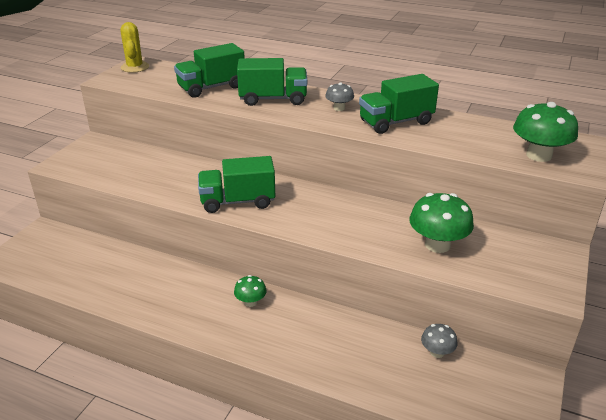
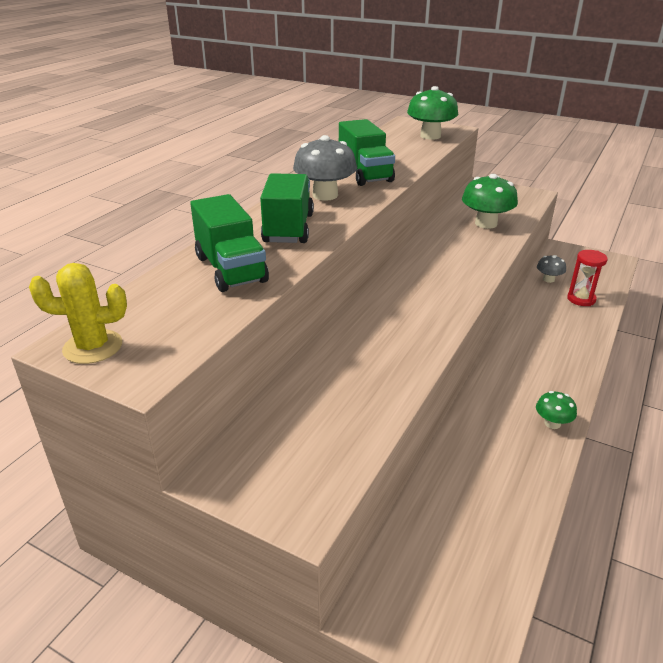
camera: 85 degrees left, 0 degrees up
(237, 201) = (424, 319): green truck -> none
(251, 302) = (512, 370): green mushroom -> green mushroom (552, 423)
(339, 108) = (325, 195): grey mushroom -> grey mushroom, size x1.84
(396, 375) = (581, 299): none -> red hourglass

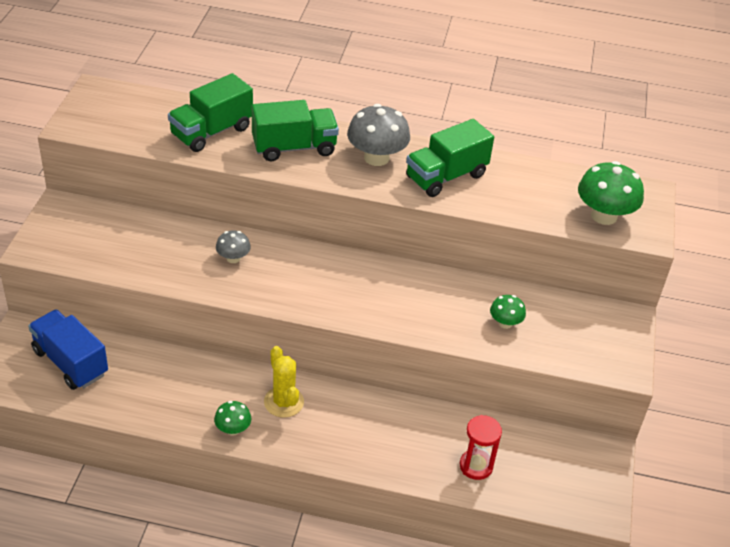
camera: 70 degrees right, 10 degrees up
(93, 347) = (96, 99): yellow cactus -> yellow cactus (283, 402)
(443, 557) = (70, 362): none -> blue truck
(486, 223) = (505, 323): green mushroom -> green mushroom, size x0.54
(548, 279) = (512, 436): grey mushroom -> grey mushroom (233, 258)

